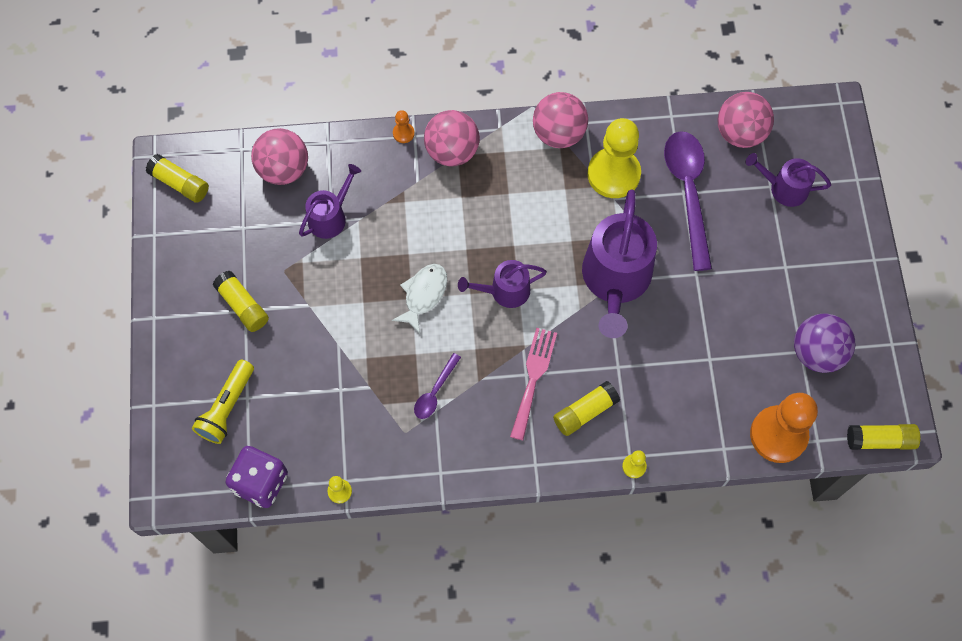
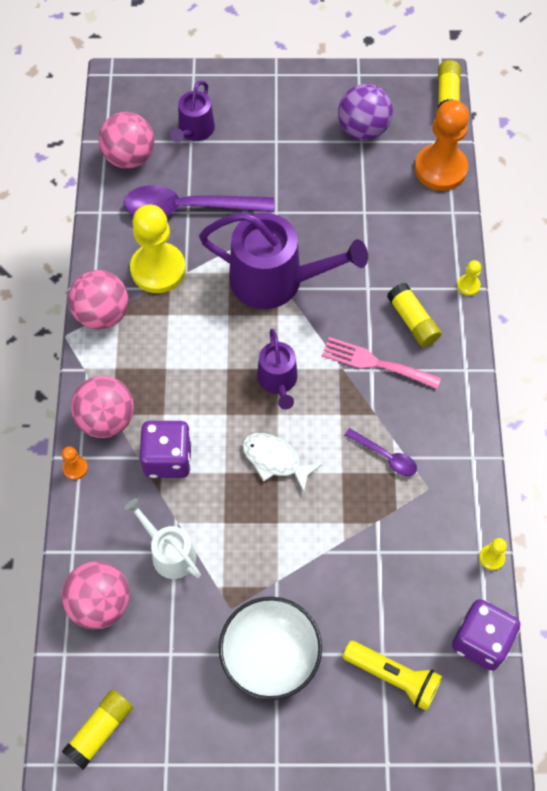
camera: 85 degrees left, 5 degrees down
(243, 306) = (270, 656): yellow glue stick -> white bowl
(330, 217) = (169, 553): purple watering can -> white watering can
(418, 205) = (168, 458): none -> purple dice

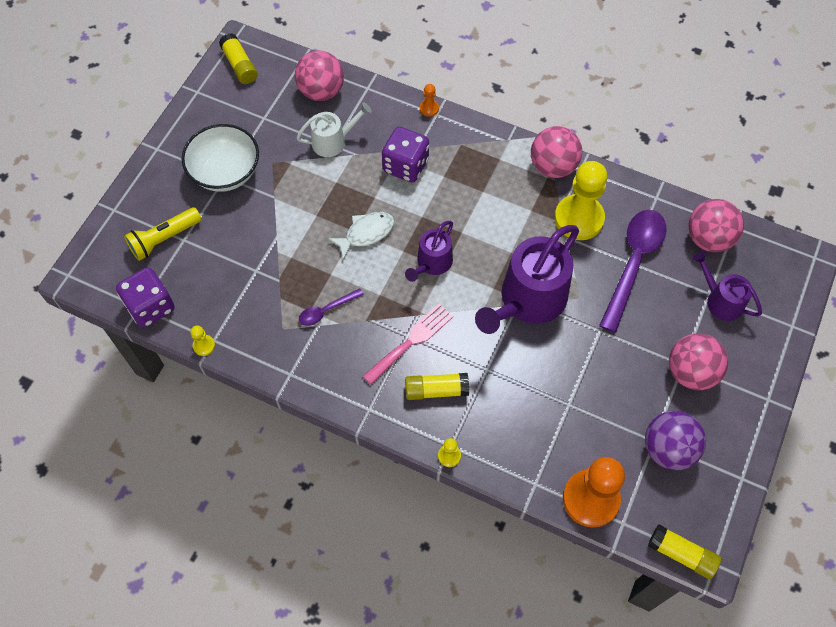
camera: 115 degrees right, 0 degrees up
(106, 419) = (458, 139): pink ball -> pink ball (691, 372)
(278, 381) = (432, 263): purple watering can -> purple watering can turned 75 degrees counterclockwise

